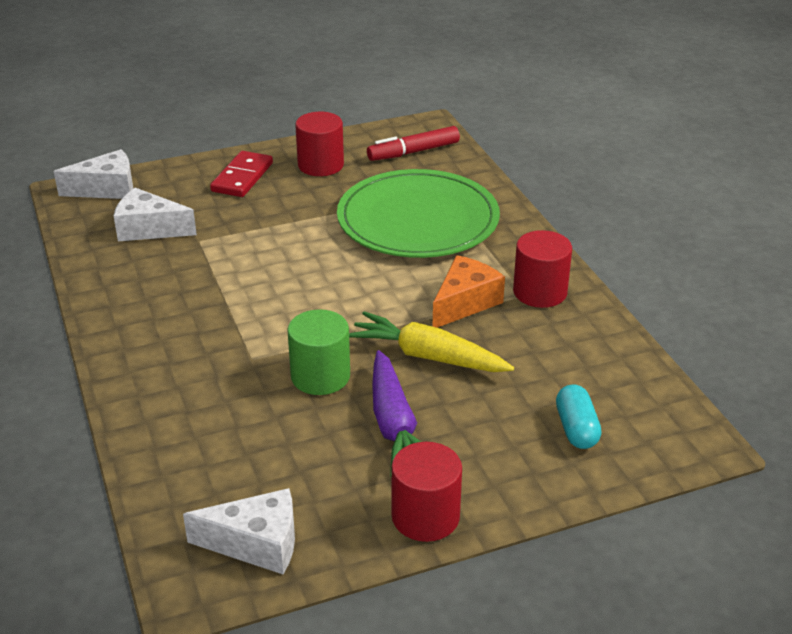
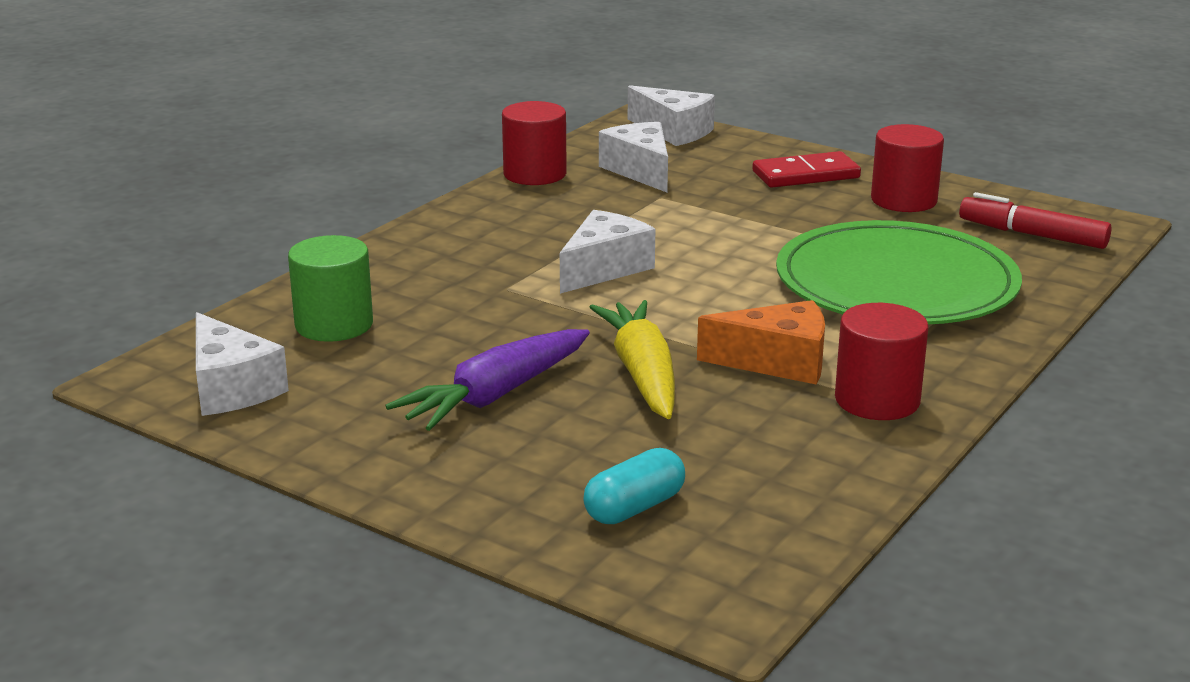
camera: 55 degrees right, 10 degrees down
(274, 308) = (604, 268): none -> white cheese
(320, 376) = (524, 330): green cylinder -> green cylinder (334, 325)
(425, 516) = (365, 462): red cylinder -> red cylinder (535, 174)

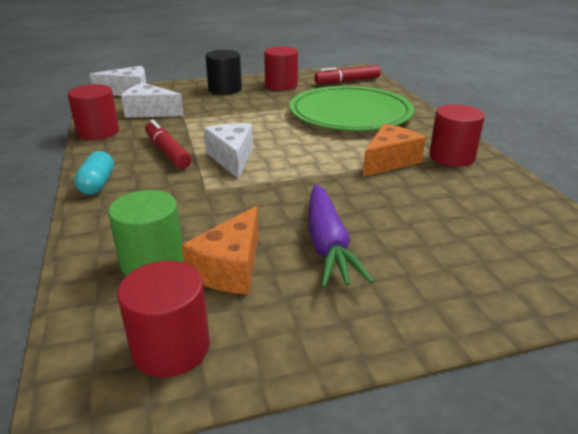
camera: 50 degrees left, 5 degrees up
(231, 388) = (171, 348): white cheese -> red cylinder
(377, 364) = (230, 268): none -> orange cheese
(554, 230) = (167, 152): none -> red marker
(634, 507) = (506, 256): turquoise capsule -> turquoise capsule (97, 184)
(642, 374) = (358, 194): yellow carrot -> none
(806, 175) = (225, 89): red domino -> black cylinder

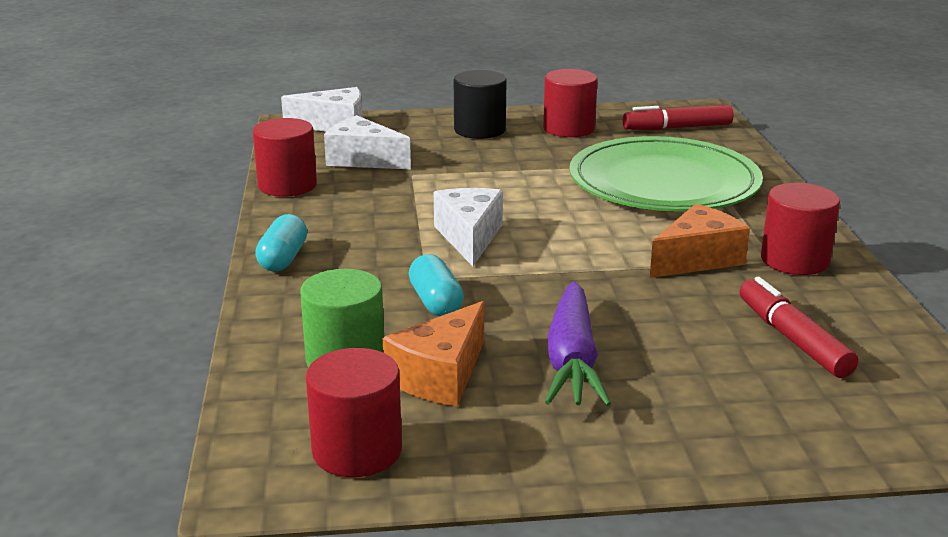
camera: 10 degrees right, 5 degrees down
(167, 152) = (380, 221): red marker -> red marker (792, 339)
(216, 208) = (435, 302): none -> turquoise capsule

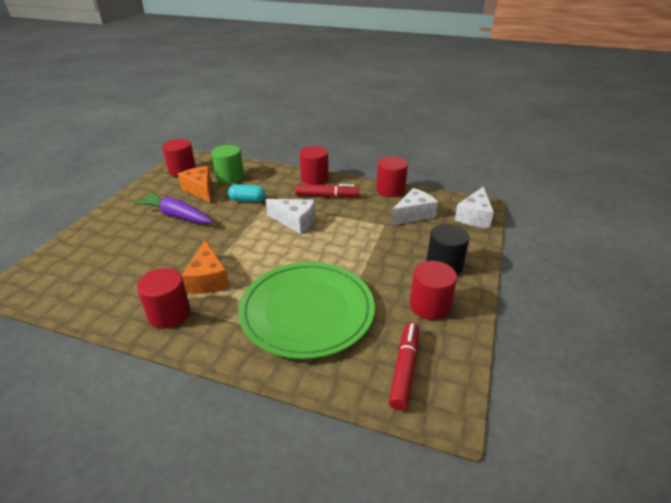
camera: 115 degrees right, 10 degrees up
(283, 258) = (314, 178): turquoise capsule -> red cylinder
(792, 339) = (118, 274): red marker -> red marker (326, 196)

